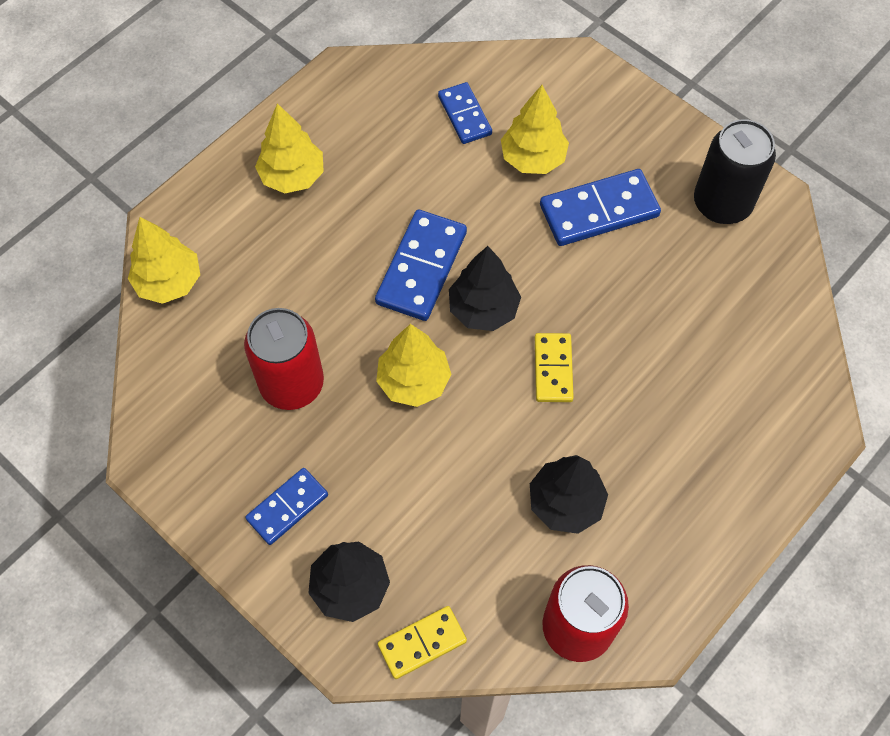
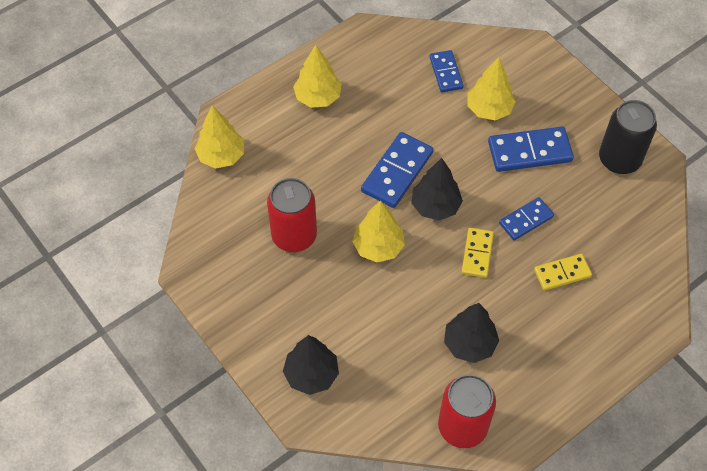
camera: 10 degrees right, 5 degrees down
(287, 507) = (277, 316): blue domino -> blue domino (526, 220)
(422, 643) = (354, 419): yellow domino -> yellow domino (562, 273)

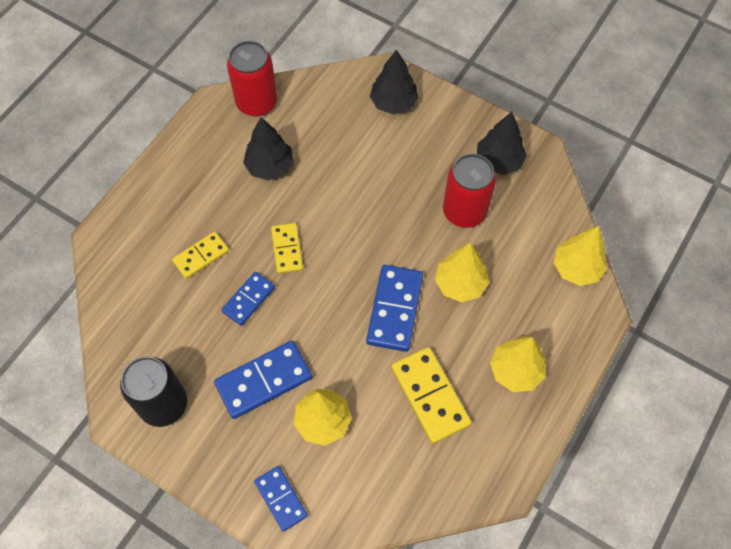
camera: 160 degrees right, 5 degrees up
(378, 247) = (382, 226): yellow tree -> yellow tree (460, 284)
(395, 101) = (430, 396): none -> yellow domino
(435, 206) = (343, 284): black tree -> black tree (498, 161)
(446, 73) = (387, 455): blue domino -> blue domino (281, 499)

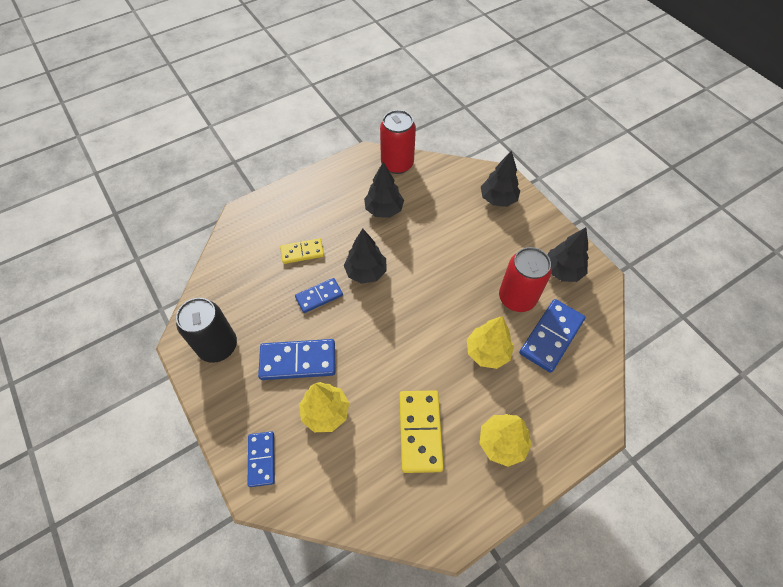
camera: 25 degrees right, 5 degrees down
(287, 249) = (366, 272): yellow domino -> black tree
(395, 309) = (425, 350): blue domino -> blue domino (551, 336)
(576, 268) = (592, 380): yellow tree -> none

